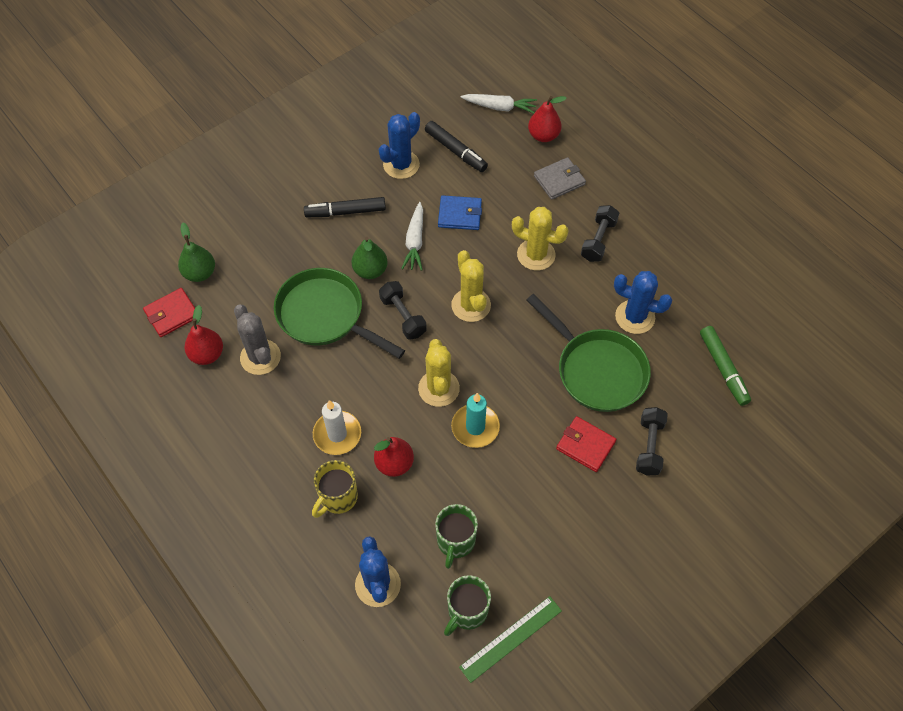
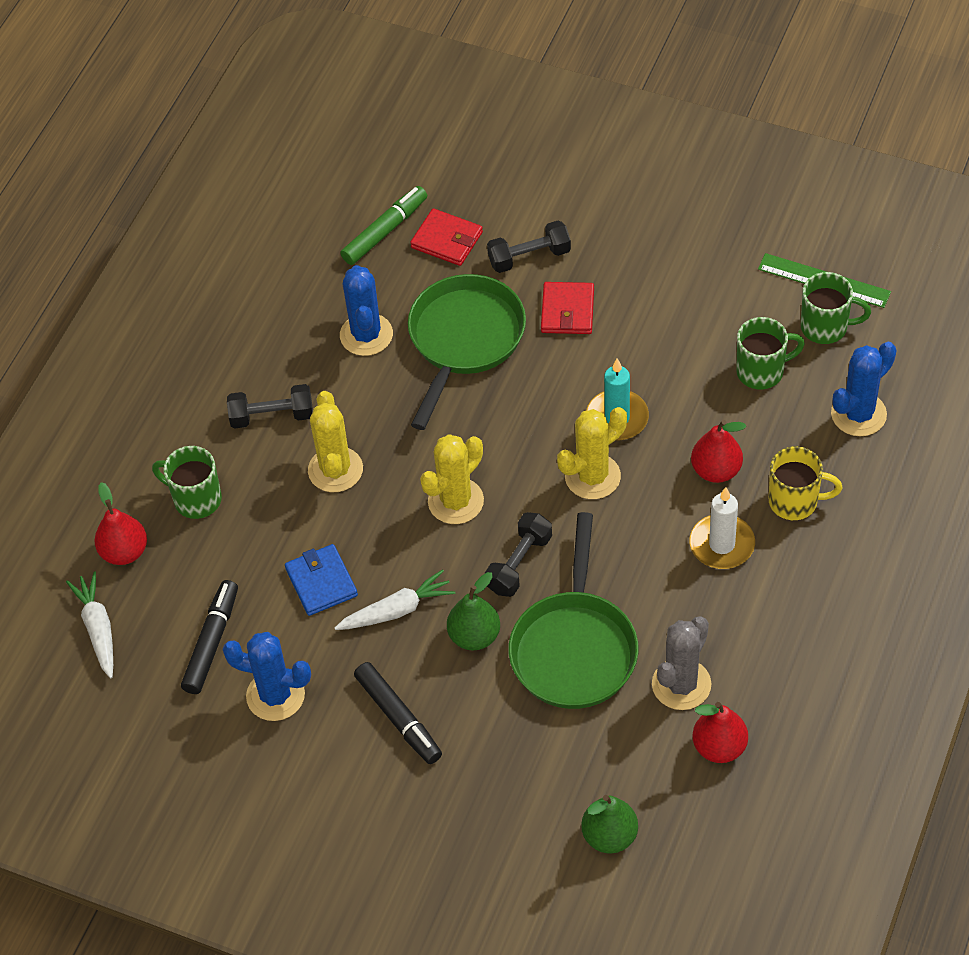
camera: 115 degrees left, 5 degrees down
(172, 314) = (692, 828): red wallet -> red wallet (447, 240)
(559, 180) = (196, 499): grey wallet -> green mug

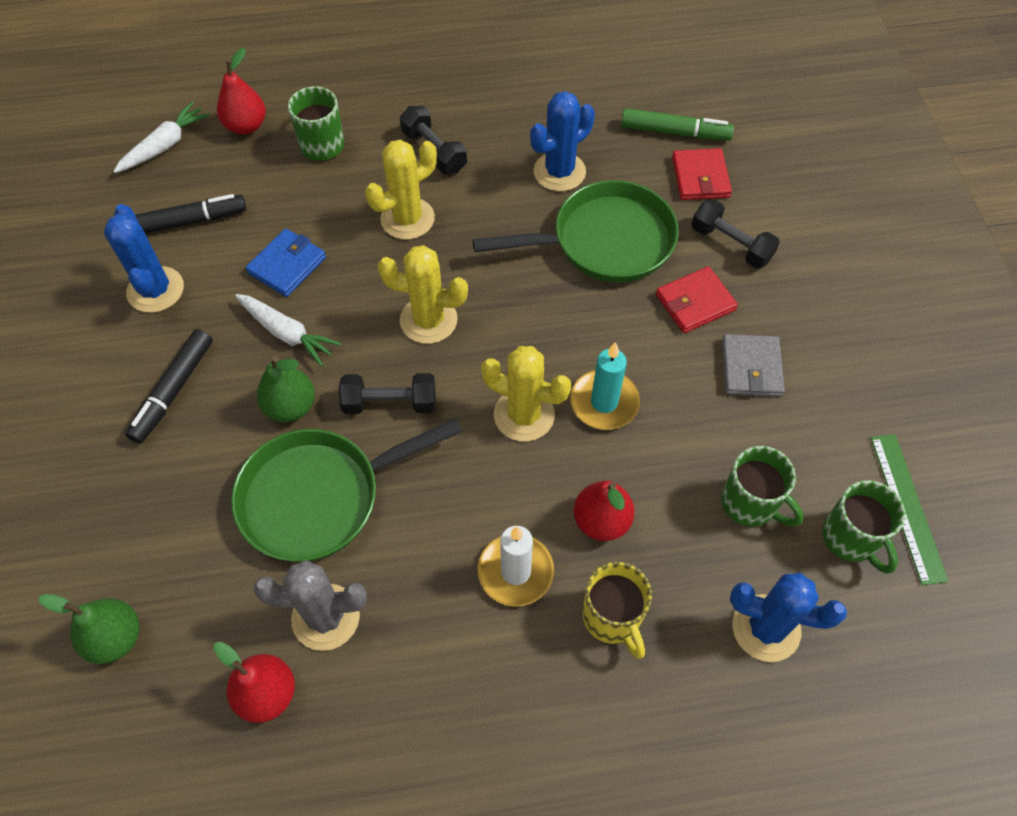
camera: 55 degrees right, 5 degrees up
(651, 308) = (751, 368): none -> grey wallet

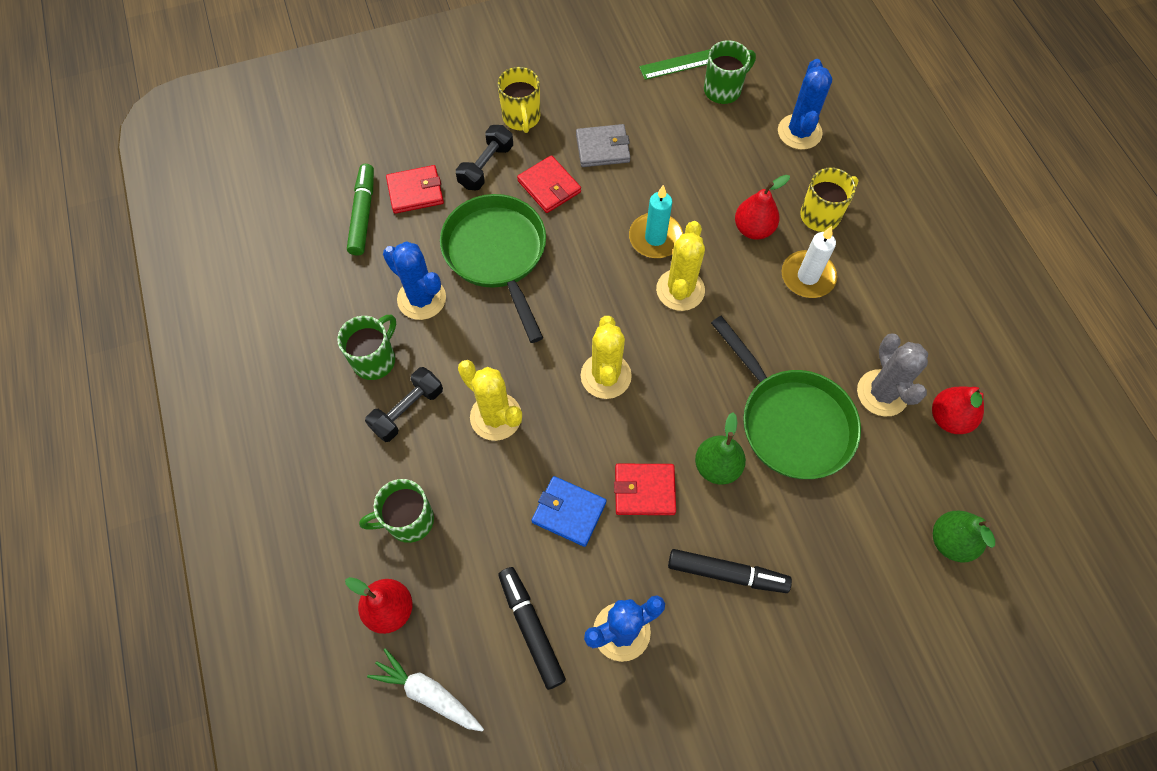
camera: 100 degrees left, 5 degrees up
(287, 333) = (644, 490): white carrot -> red wallet
(390, 403) = (694, 389): black dumbbell -> none
(750, 504) = (714, 144): green mug -> green mug (375, 359)
(804, 288) = (521, 118): none -> yellow mug

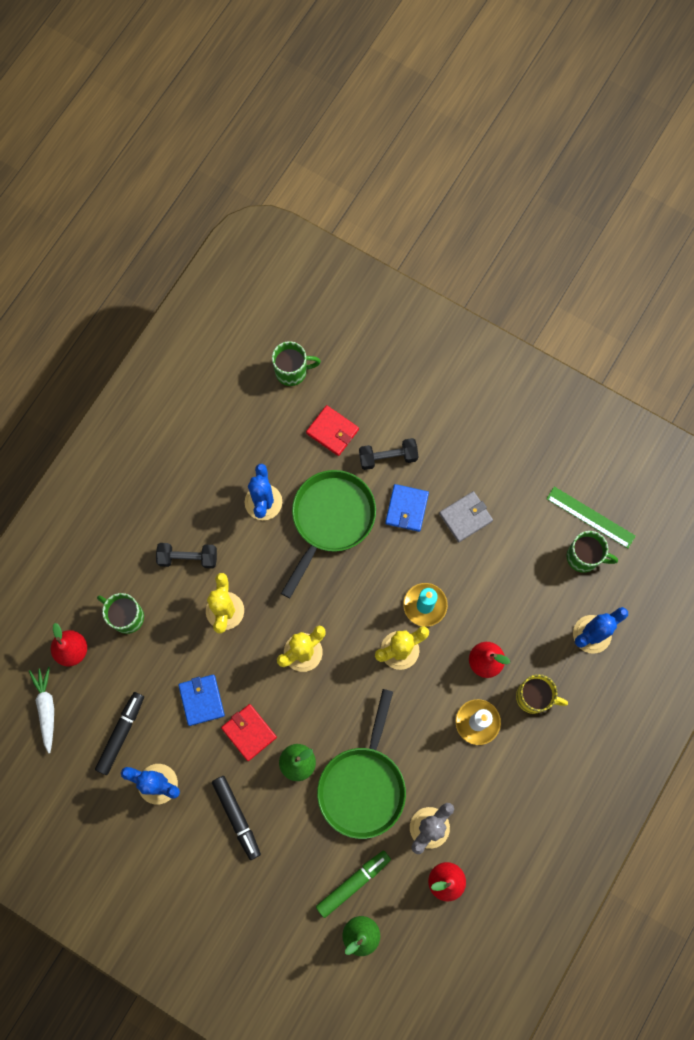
camera: 50 degrees right, 10 degrees up
(363, 214) = (290, 415): green marker -> green marker (353, 883)
(375, 359) = (203, 511): green mug -> green mug (292, 371)
(521, 118) = (444, 447): yellow mug -> none
(549, 186) = (406, 508): red wallet -> blue wallet
(602, 148) = (465, 517): grey wallet -> grey wallet turned 75 degrees counterclockwise

